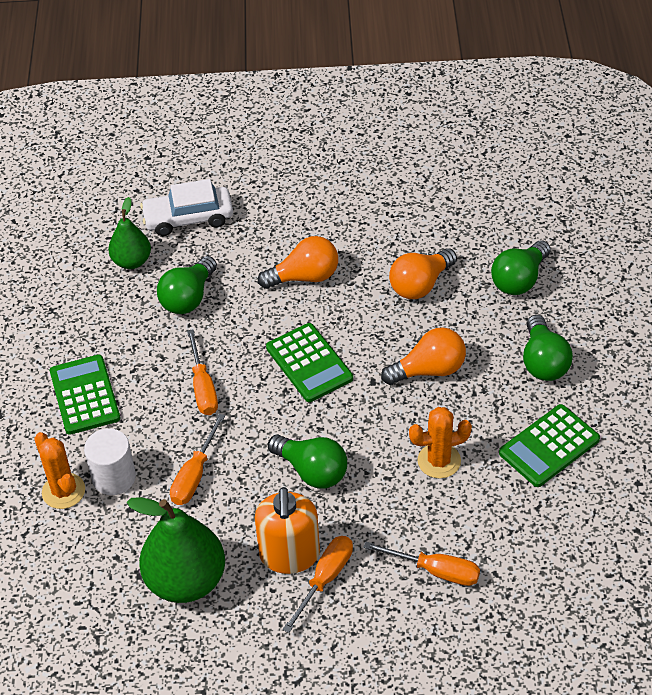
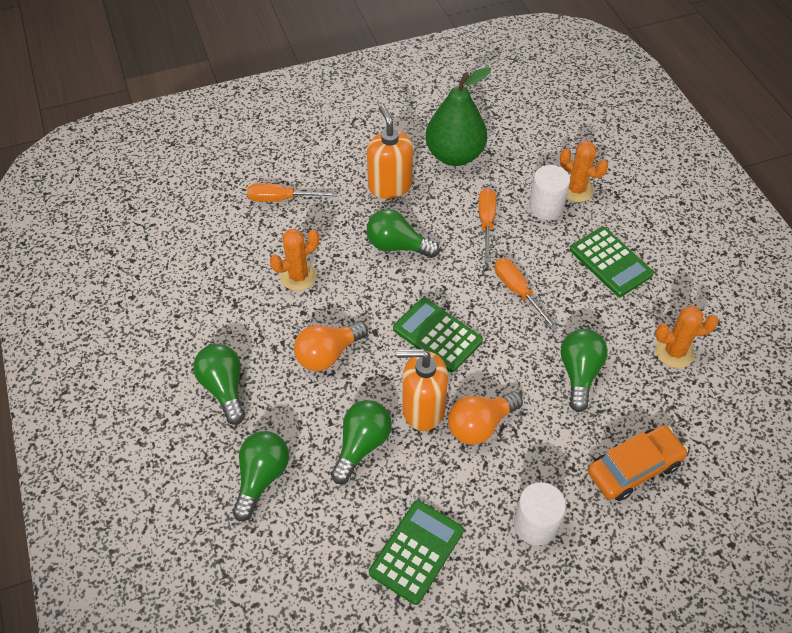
camera: 160 degrees right, 5 degrees up
(85, 296) = (674, 352): none -> orange cactus
(132, 261) = (657, 400): green pear -> none
(188, 218) = (634, 468): white car -> orange car
(294, 200) = (535, 524): none -> white cylinder
(325, 579) = (358, 177): orange screwdriver -> none
(352, 301) = (423, 409): none -> orange soap dispenser
(420, 285) = (361, 445): orange light bulb -> green light bulb
(549, 446) = (209, 309): green calculator -> green calculator (416, 552)

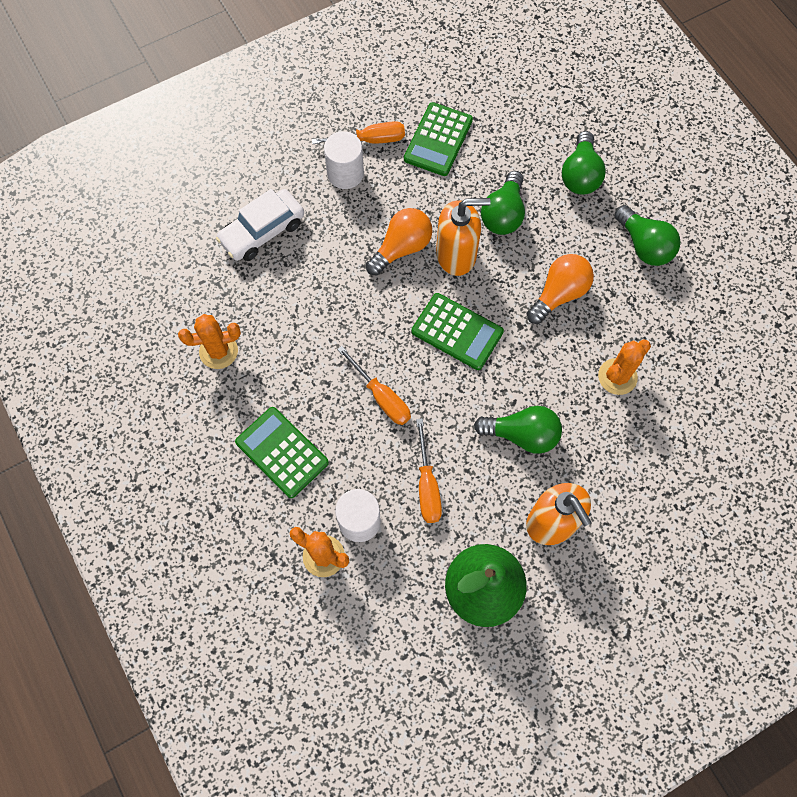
camera: 170 degrees right, 15 degrees up
(281, 199) = (674, 479): orange screwdriver -> orange screwdriver (370, 140)
(579, 373) = (313, 313): green light bulb -> none
(634, 468) = (262, 231): orange car -> white car

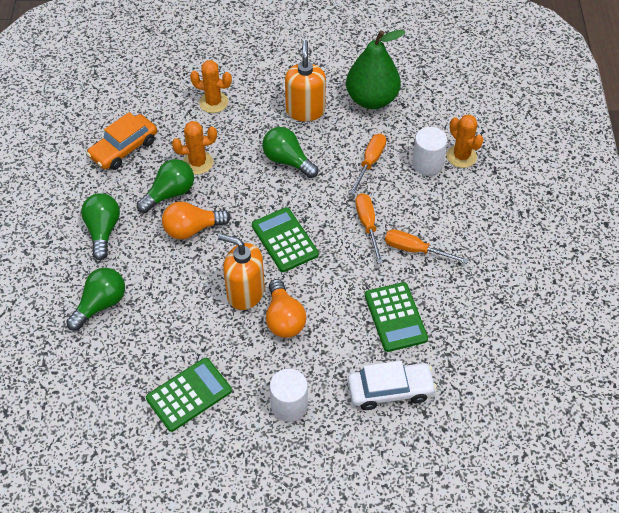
camera: 150 degrees left, 15 degrees down
(218, 351) = (473, 312): orange cactus -> orange cactus (213, 102)
(282, 452) = (458, 224): green calculator -> green calculator (395, 317)
(370, 140) = (247, 426): orange screwdriver -> orange screwdriver (415, 250)
(401, 248) = (284, 319): orange light bulb -> orange light bulb turned 90 degrees counterclockwise
(503, 214) = (185, 305): green light bulb -> green light bulb (170, 194)
(710, 351) = (124, 148): none -> orange car

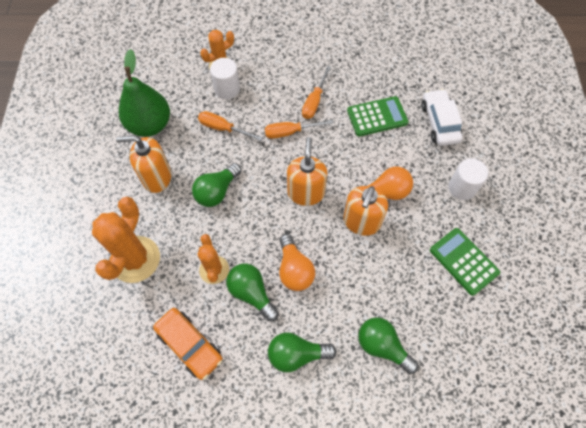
camera: 90 degrees left, 10 degrees up
(213, 102) = (135, 259): orange cactus -> orange cactus, size x1.68
(285, 240) = (306, 193): green calculator -> orange soap dispenser

